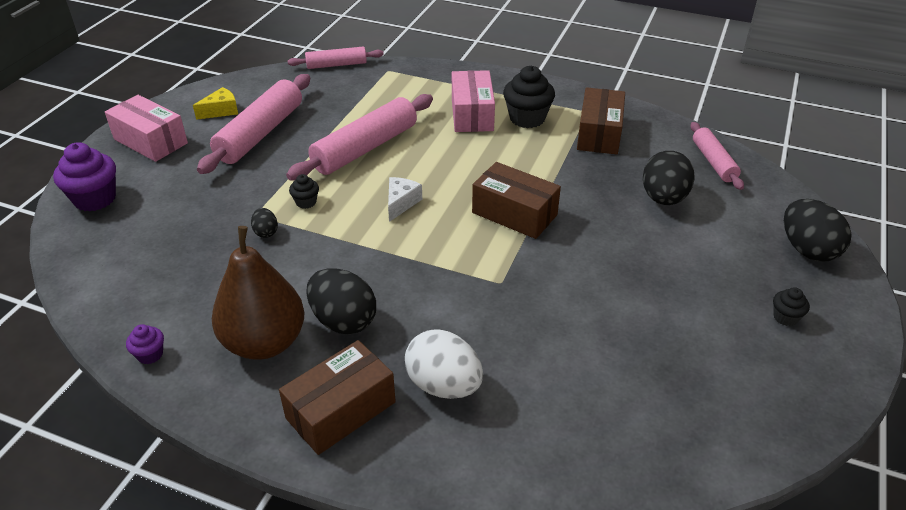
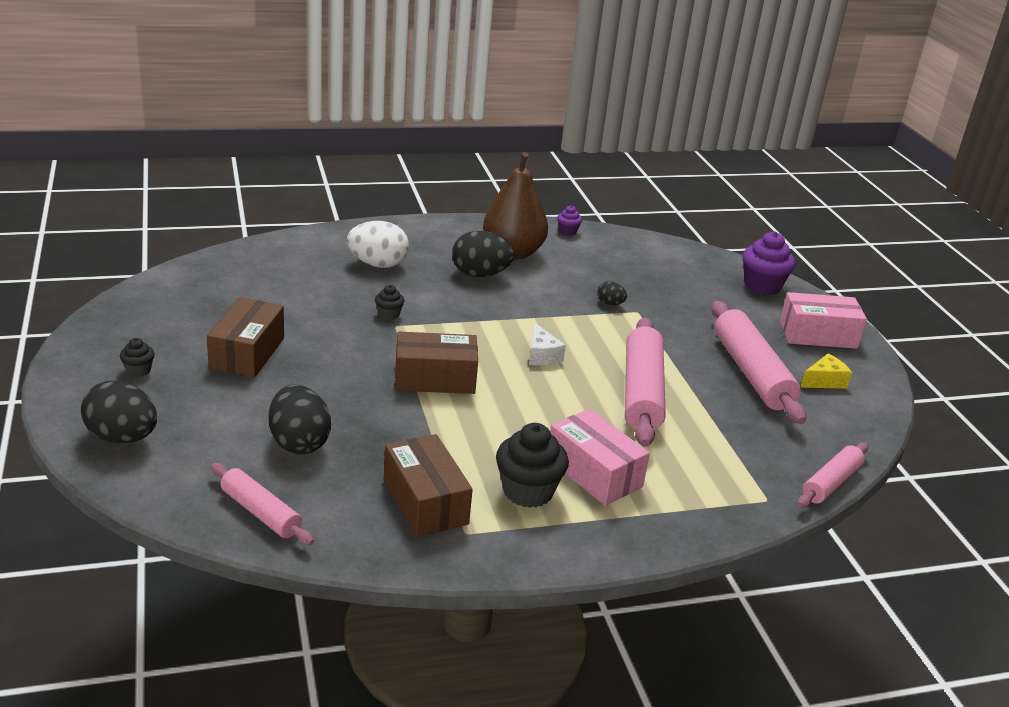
camera: 140 degrees right, 10 degrees down
(221, 111) = (824, 381): yellow cheese -> yellow cheese turned 135 degrees counterclockwise
(306, 202) = (616, 331): black cupcake -> black cupcake (389, 314)
(341, 410) = (426, 240): brown box -> brown box (247, 353)

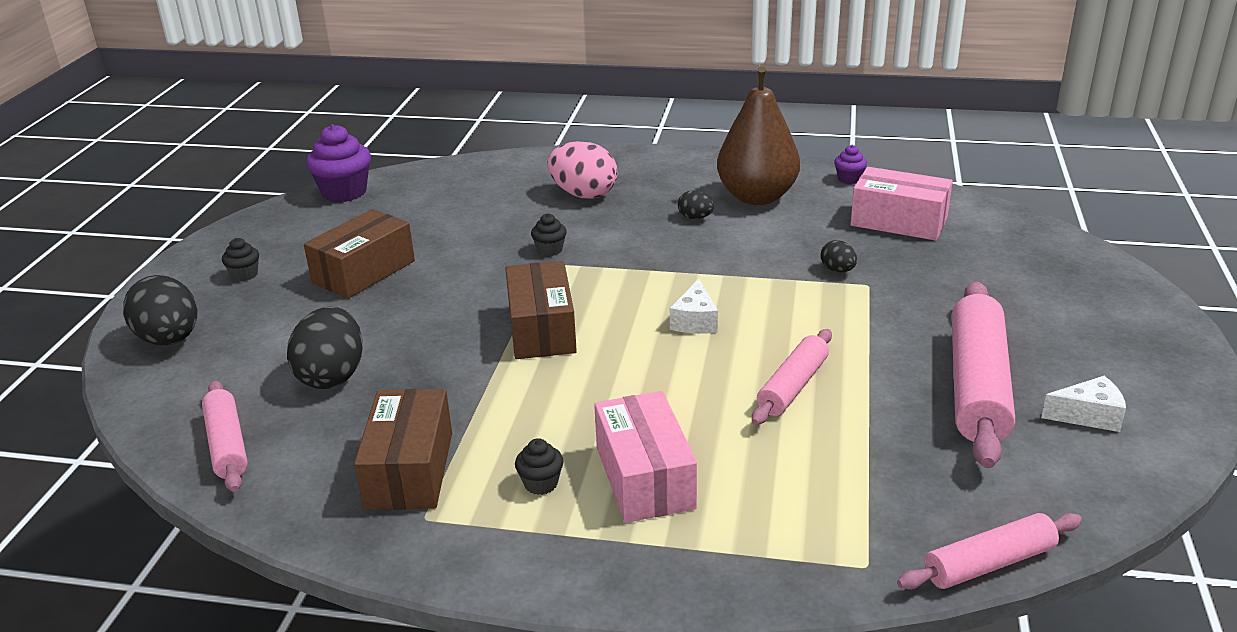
camera: 30 degrees right, 0 degrees up
(378, 264) = (583, 194): white egg -> pink egg
(435, 379) = (541, 329): brown box -> brown box turned 60 degrees clockwise
(480, 274) = (695, 217): black egg -> black egg, size x0.49
(528, 491) = (541, 483): black cupcake -> black cupcake, size x0.51
(641, 392) = (792, 386): pink rolling pin -> pink rolling pin, size x0.58
(762, 286) = (1083, 273): purple cupcake -> purple cupcake (344, 192)
(817, 335) = (1125, 350): pink box -> pink box (899, 221)
(824, 381) = (1088, 416): yellow cheese -> white cheese

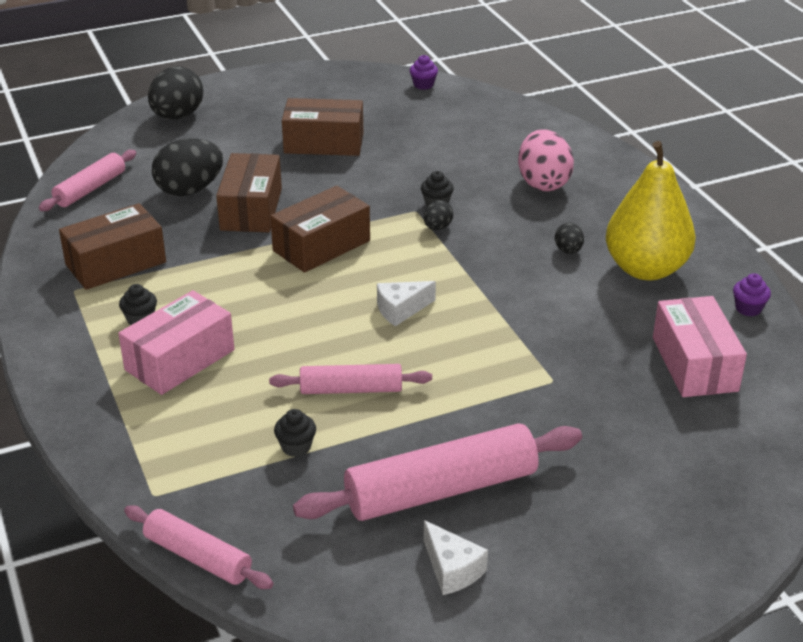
camera: 55 degrees right, 5 degrees up
(244, 275) = (274, 103): black cupcake -> black cupcake (296, 447)
(344, 192) = (423, 85): purple cupcake -> purple cupcake, size x0.51
(423, 349) = (251, 209): none -> brown box
(757, 197) = (645, 269): brown pear -> yellow pear
(837, 270) = (560, 356): black egg -> black egg (437, 227)

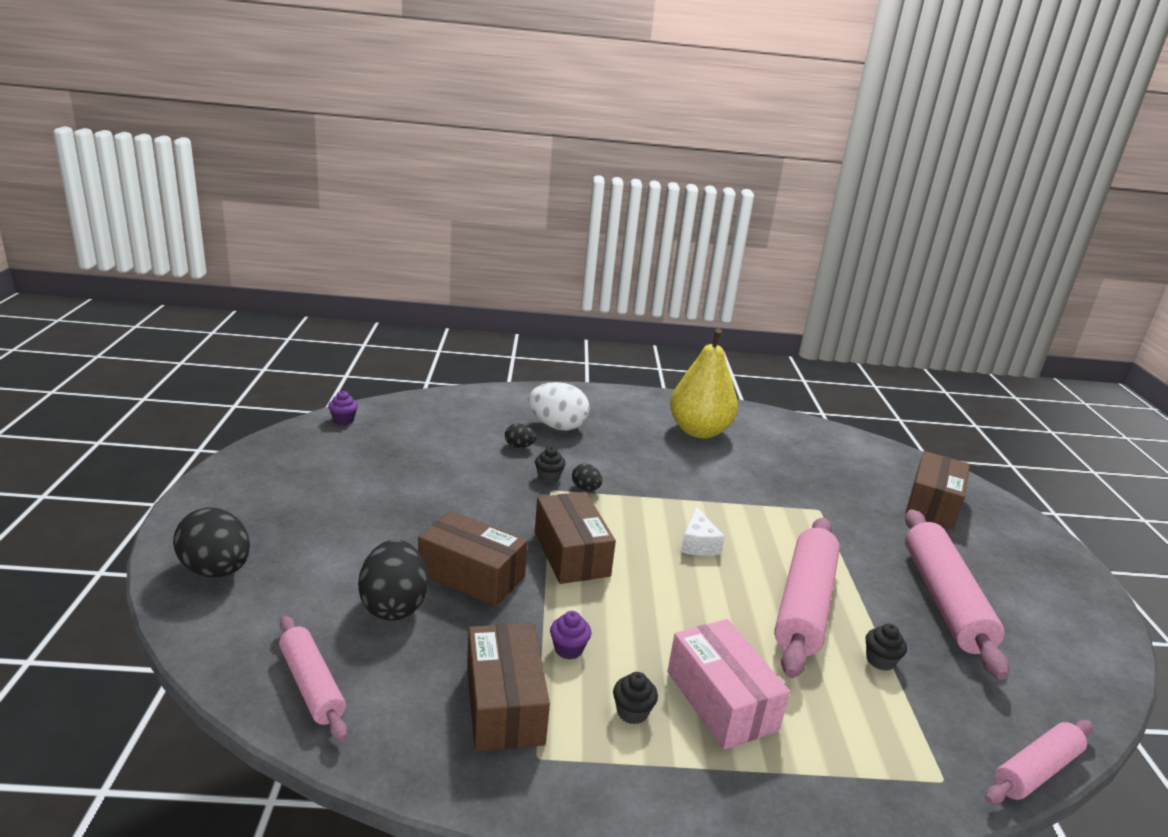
camera: 70 degrees left, 10 degrees down
(324, 143) = (388, 498): brown box -> brown box (932, 503)
(351, 389) = (804, 604): pink rolling pin -> pink rolling pin, size x1.72
(452, 569) = (1037, 625): white cheese -> none
(543, 183) = (557, 426): pink egg -> white egg
(568, 250) = (658, 449): black egg -> black egg (519, 446)
(694, 364) = (816, 454): pink box -> none
(748, 308) = (762, 417): purple cupcake -> purple cupcake (568, 649)

